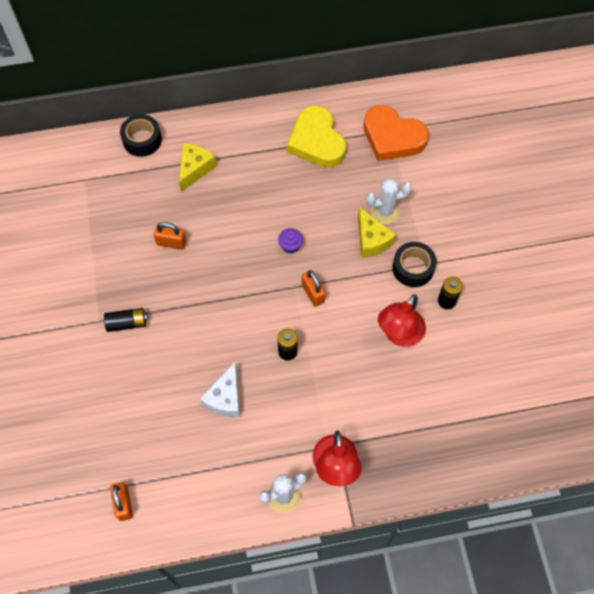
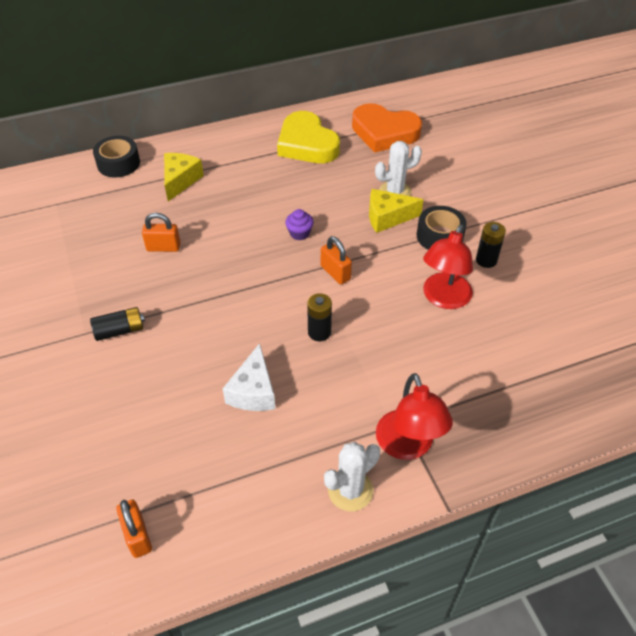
camera: 10 degrees left, 15 degrees down
(371, 240) = (387, 217): yellow cheese -> yellow cheese turned 120 degrees clockwise

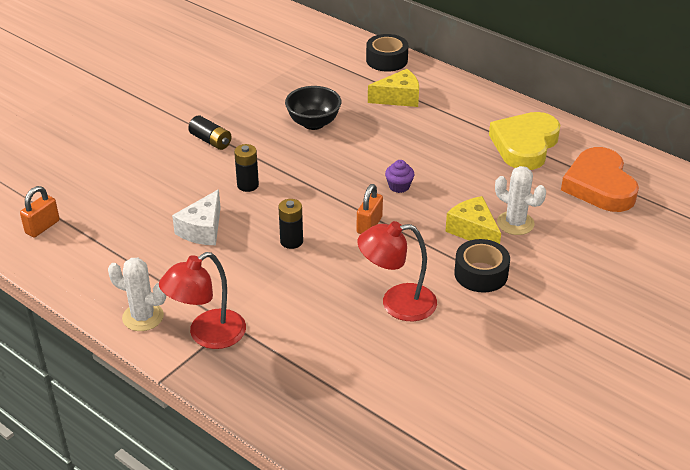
camera: 60 degrees right, 10 degrees down
(163, 247) = (313, 123): orange padlock -> black bowl
(253, 391) = (202, 229): white cheese -> white cheese turned 45 degrees counterclockwise
(486, 260) = (477, 316): black battery -> black battery (247, 185)

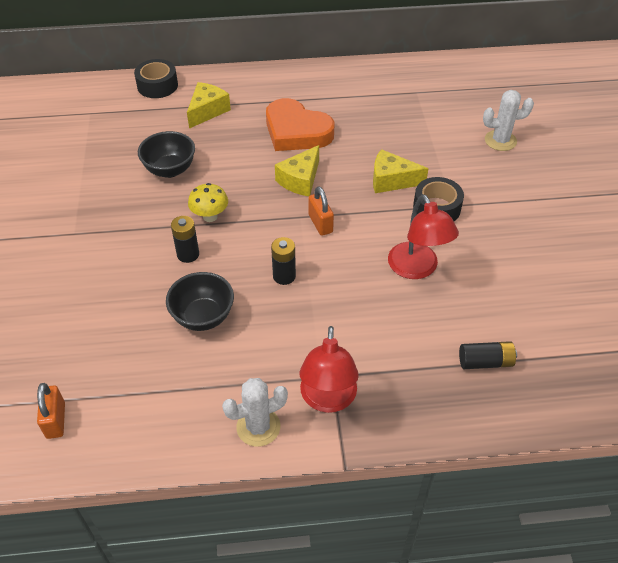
camera: 45 degrees left, 10 degrees up
(202, 229) = (203, 317): white cheese -> black bowl
(211, 141) = (104, 237): black battery -> black battery (485, 362)
(297, 170) = (210, 216): none -> yellow mushroom
(397, 303) = (417, 269): red lamp -> red lamp turned 60 degrees counterclockwise
(399, 186) = (300, 180): purple cupcake -> yellow cheese
(515, 223) = (408, 157): white cactus -> white cactus (500, 141)
(525, 145) = (339, 96): yellow heart -> none
(599, 186) = (420, 97): orange heart -> orange heart (296, 131)

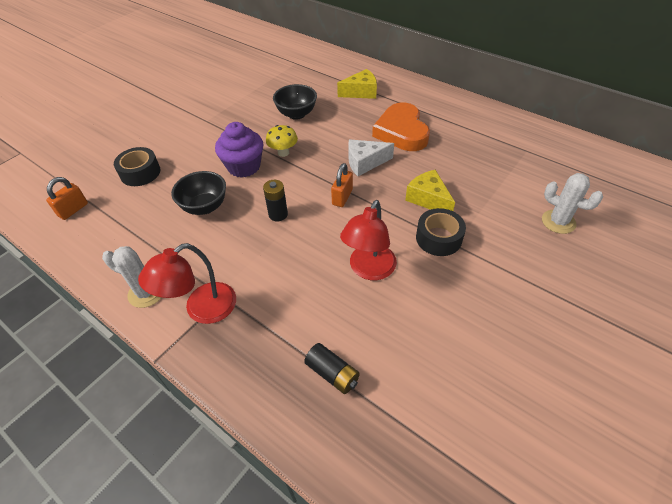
camera: 45 degrees right, 0 degrees up
(157, 85) = (350, 65): black tape -> black tape (140, 173)
(188, 254) = (244, 166): black battery -> purple cupcake
(300, 180) = (365, 163): yellow cheese -> white cheese

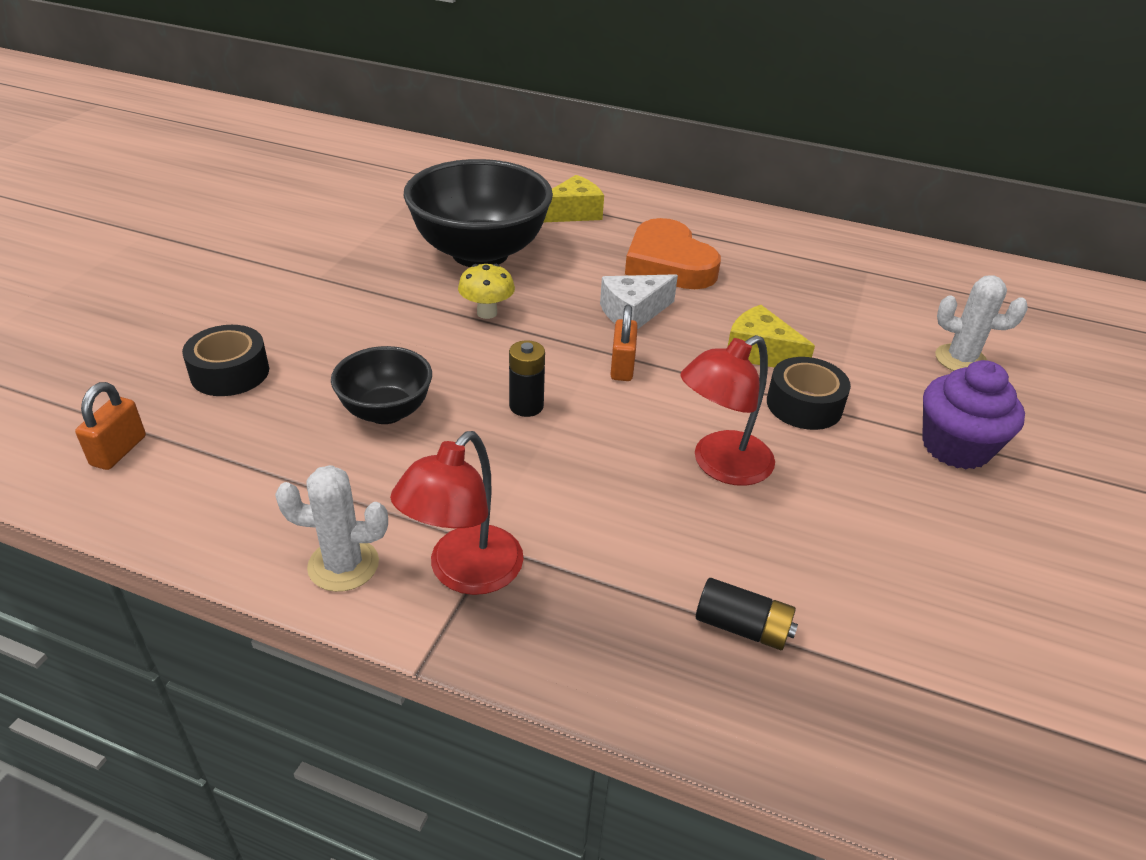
camera: 20 degrees left, 10 degrees down
(244, 166) = (426, 341): purple cupcake -> purple cupcake (955, 447)
(296, 114) = (480, 253): black bowl -> black bowl, size x1.87
(369, 270) = (721, 466): red lamp -> red lamp turned 45 degrees clockwise

